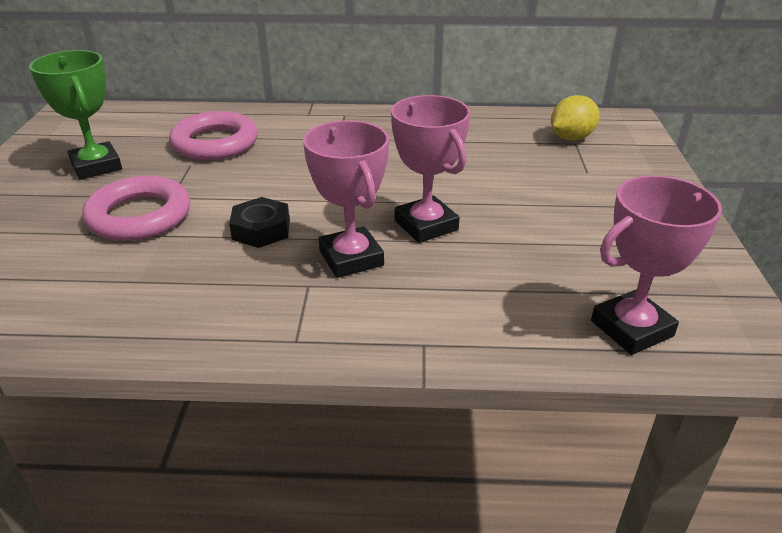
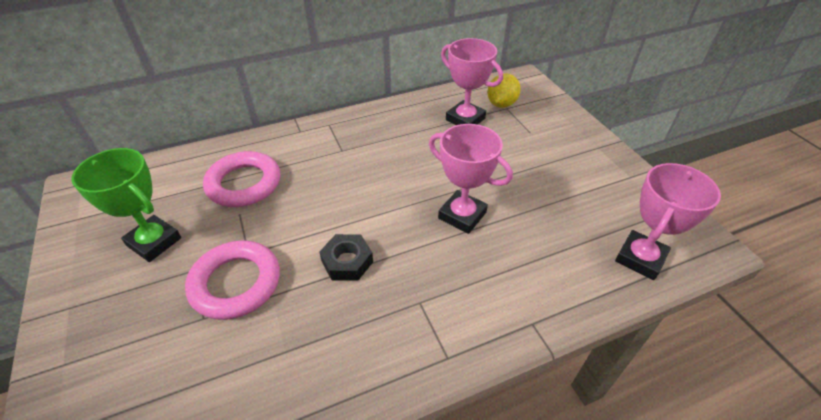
camera: 25 degrees left, 10 degrees up
(351, 258) = (432, 265): pink trophy -> pink trophy (465, 119)

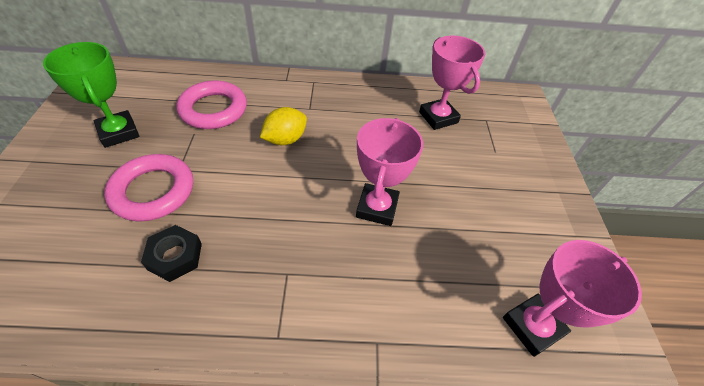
camera: 20 degrees right, 5 degrees up
(347, 261) = (250, 209): black nut -> black nut (175, 256)
(462, 215) = (377, 208): pink trophy -> pink trophy turned 45 degrees clockwise
(501, 104) = (483, 114): yellow lemon -> yellow lemon (285, 139)

